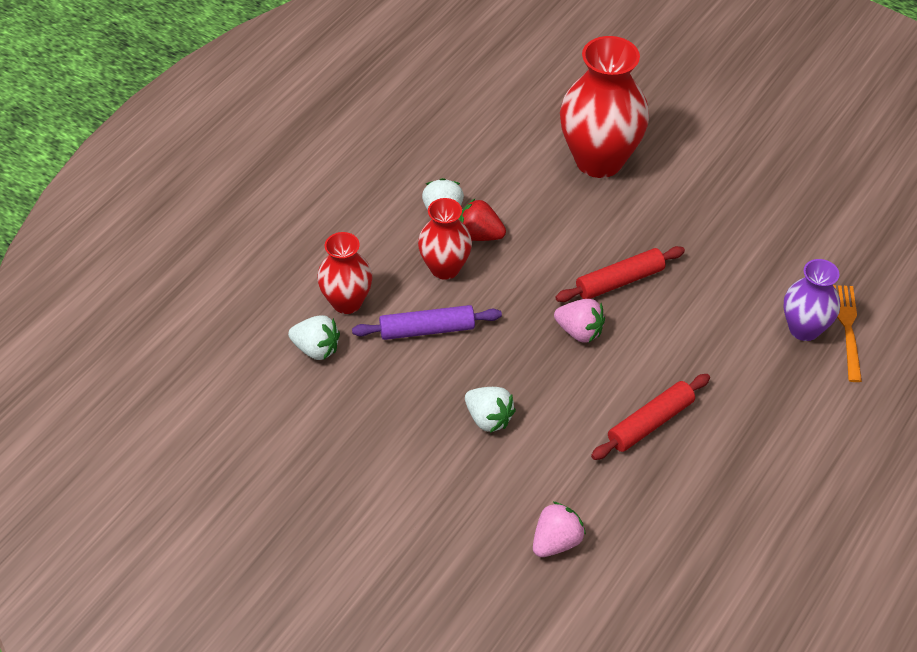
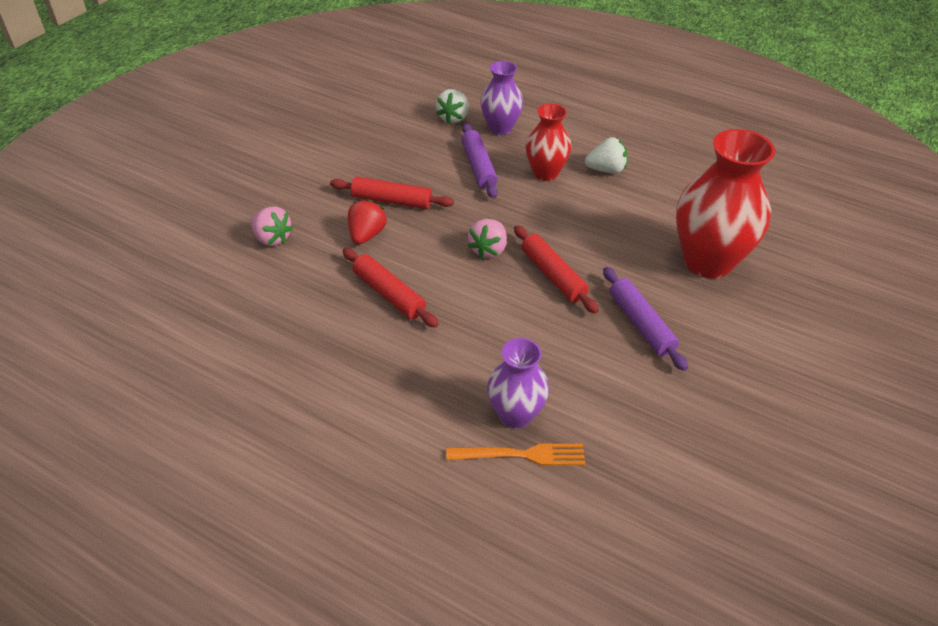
camera: 85 degrees right, 5 degrees down
(347, 302) = (500, 128): red vase -> purple vase
(479, 235) = (587, 190): red strawberry -> red strawberry (366, 235)
(488, 419) = (392, 201): white strawberry -> red rolling pin
(686, 224) = (641, 324): none -> purple rolling pin

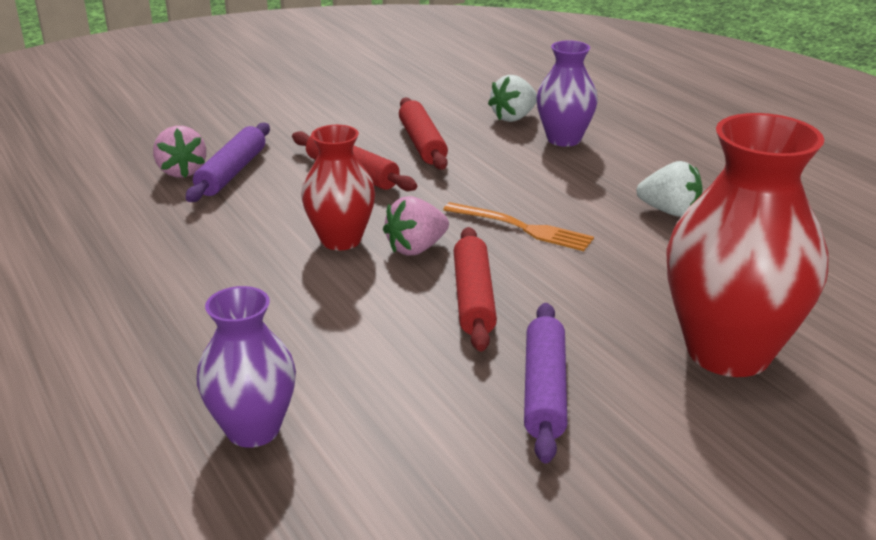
camera: 30 degrees right, 15 degrees down
(366, 235) = (286, 195): red strawberry -> none
(389, 294) = (246, 255): red rolling pin -> red rolling pin (422, 143)
(478, 167) = (494, 168): purple rolling pin -> purple rolling pin (231, 172)
(523, 455) = (211, 478): orange fork -> orange fork (523, 228)
(545, 173) = (577, 194): red vase -> red vase (341, 240)

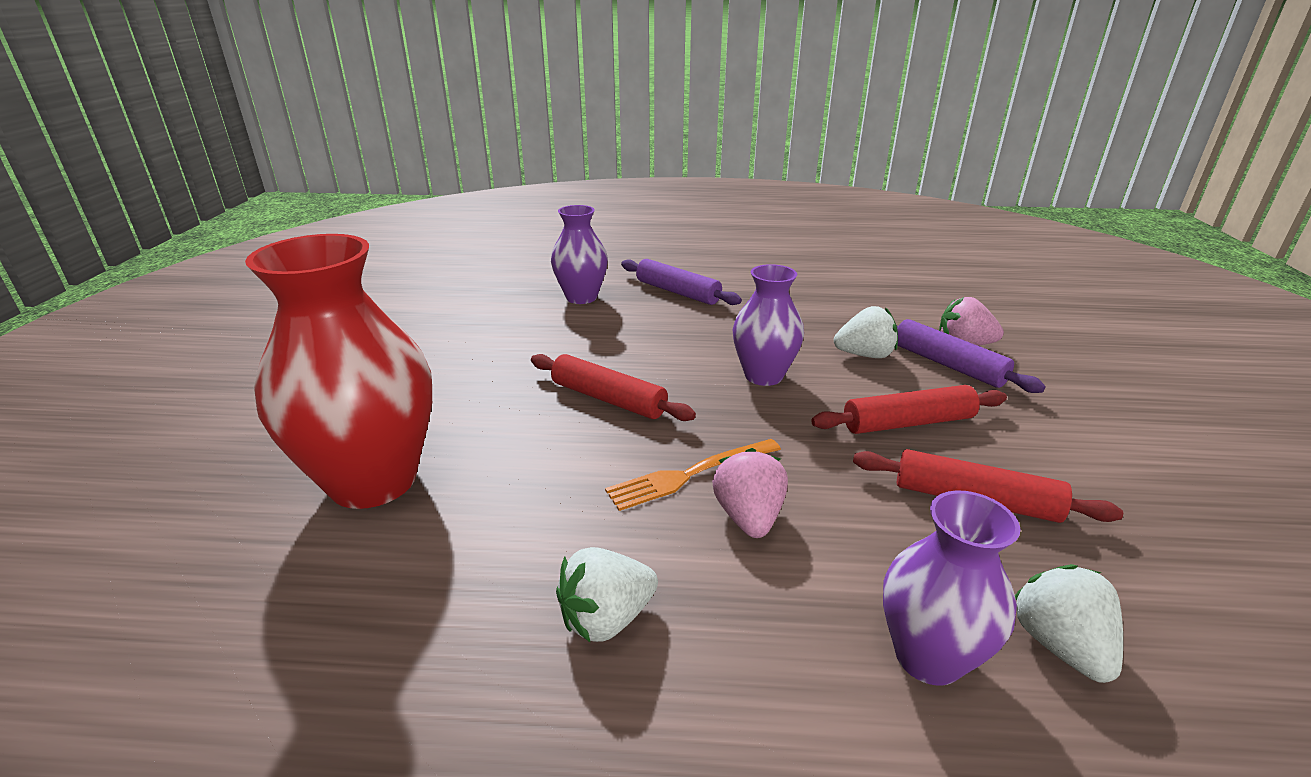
camera: 125 degrees right, 0 degrees up
(247, 206) = (864, 355): none -> white strawberry
(341, 240) = (763, 376): red vase -> purple vase
(416, 248) = (713, 403): pink strawberry -> pink strawberry (748, 517)
(545, 390) = (475, 381): purple rolling pin -> purple rolling pin (677, 292)

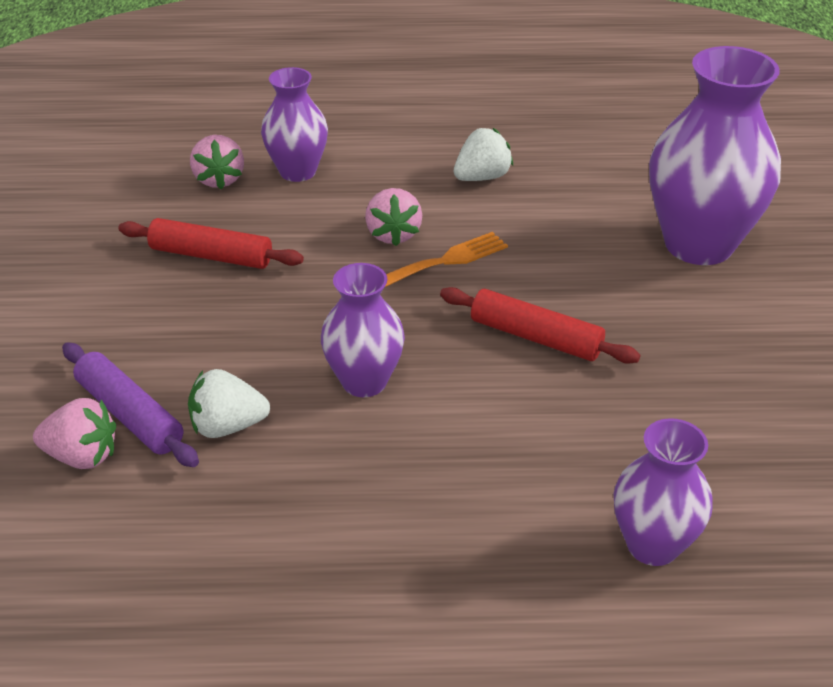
camera: 175 degrees right, 10 degrees up
(373, 481) = (698, 244): red vase -> purple vase
(677, 292) = (493, 575): purple rolling pin -> none
(907, 422) = (227, 325): red rolling pin -> none
(1059, 645) = (219, 179): white strawberry -> pink strawberry

